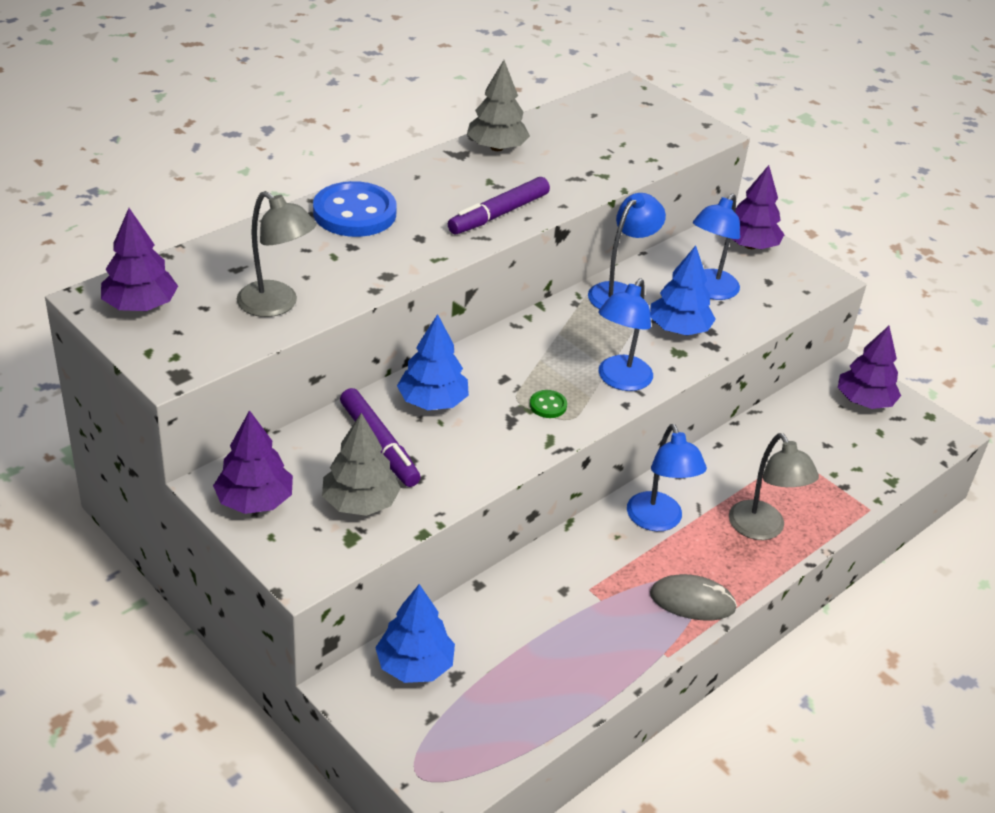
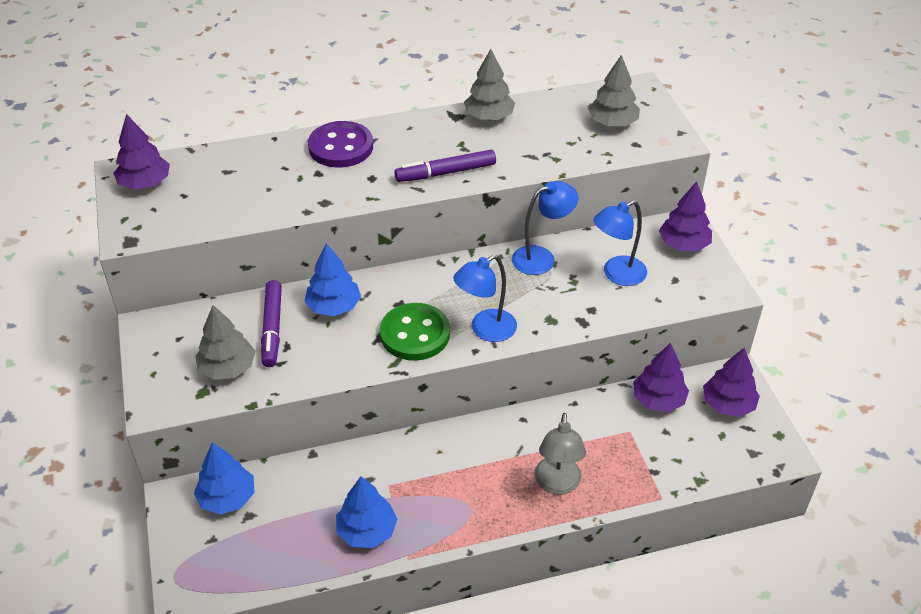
camera: 30 degrees right, 5 degrees up
(254, 501) = (161, 344): purple tree -> purple tree (658, 399)
(276, 305) = (231, 206): grey lamp -> none
(354, 213) = (341, 147): blue button -> purple button
(548, 405) = (415, 334): green button -> green button, size x2.32
(631, 128) = (612, 123): none -> grey tree
(658, 521) = (479, 450): blue lamp -> none
(679, 329) = (566, 301): blue tree -> blue tree (367, 531)
(692, 601) = (458, 522): grey mouse -> none

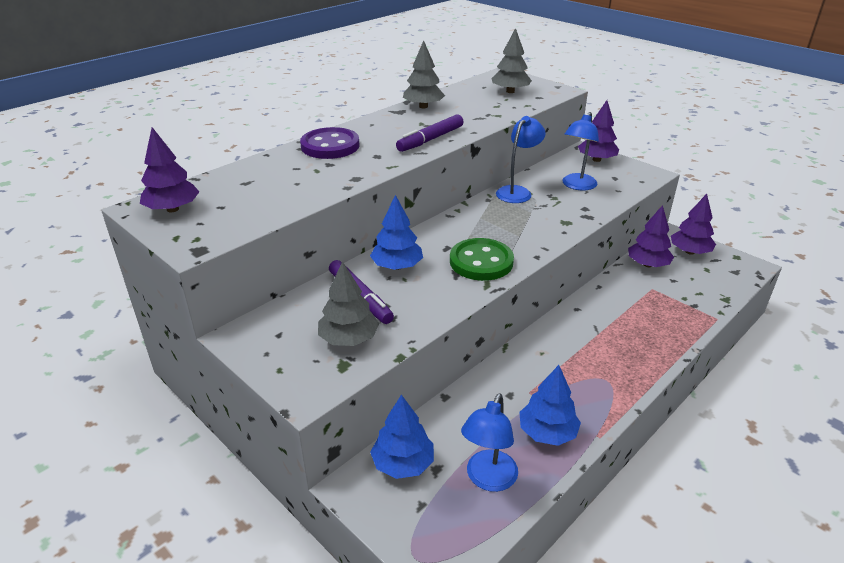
camera: 30 degrees left, 10 degrees down
(485, 330) = (529, 242): blue lamp -> blue lamp (488, 479)
(557, 484) = (645, 339): grey lamp -> none

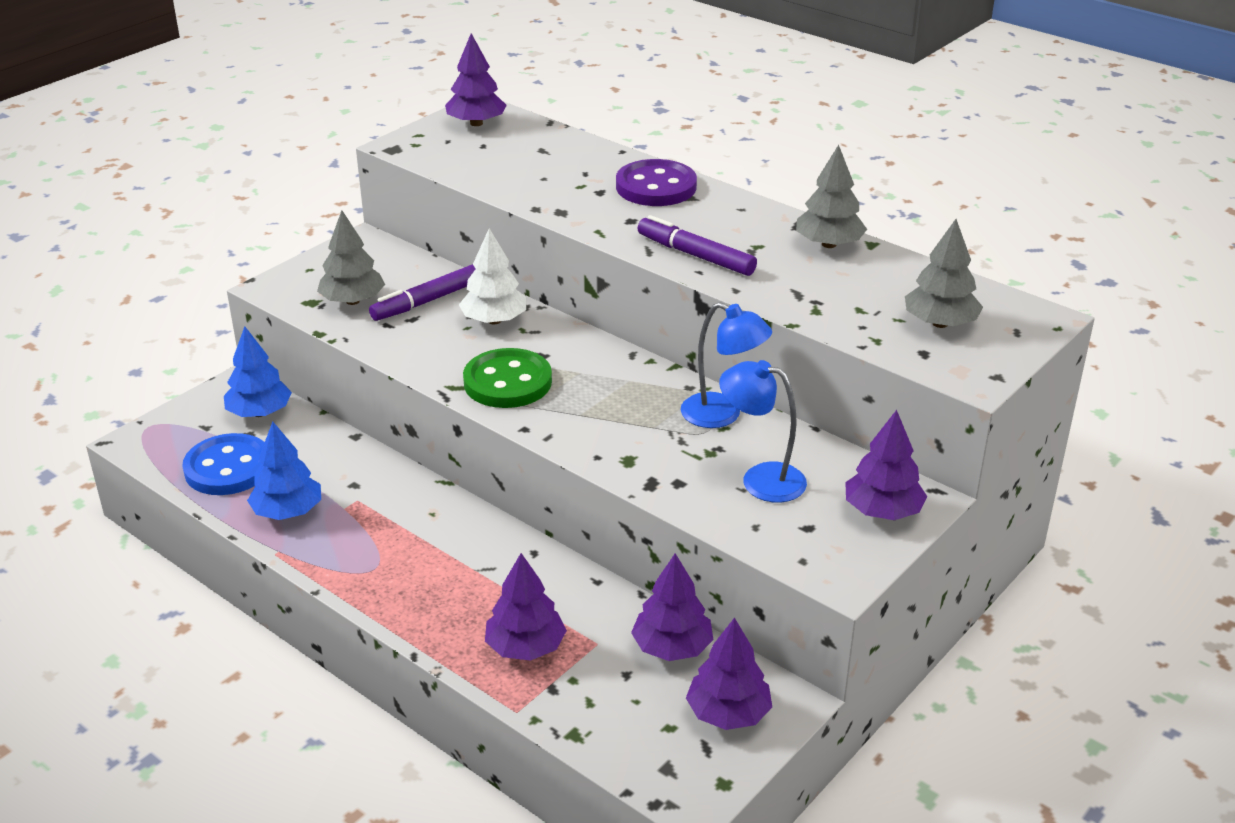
camera: 85 degrees right, 0 degrees up
(397, 266) = (494, 320): blue tree -> white tree
(488, 479) = (228, 468): blue lamp -> blue button
(664, 314) = (525, 647): none -> purple tree

